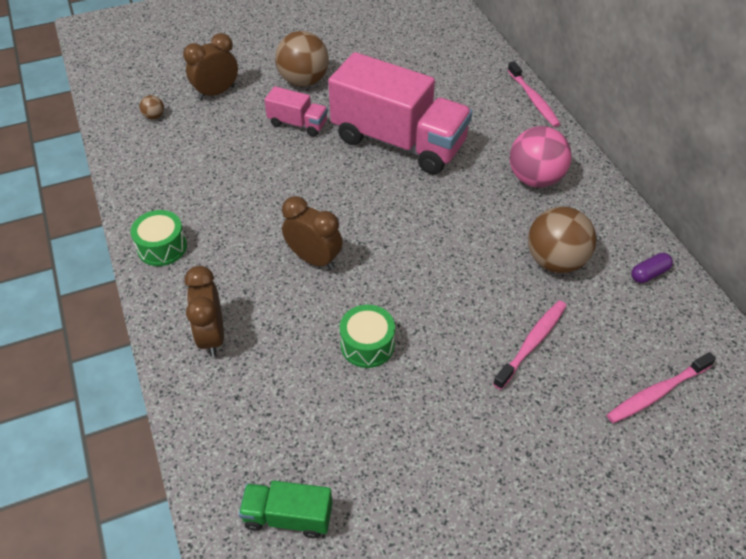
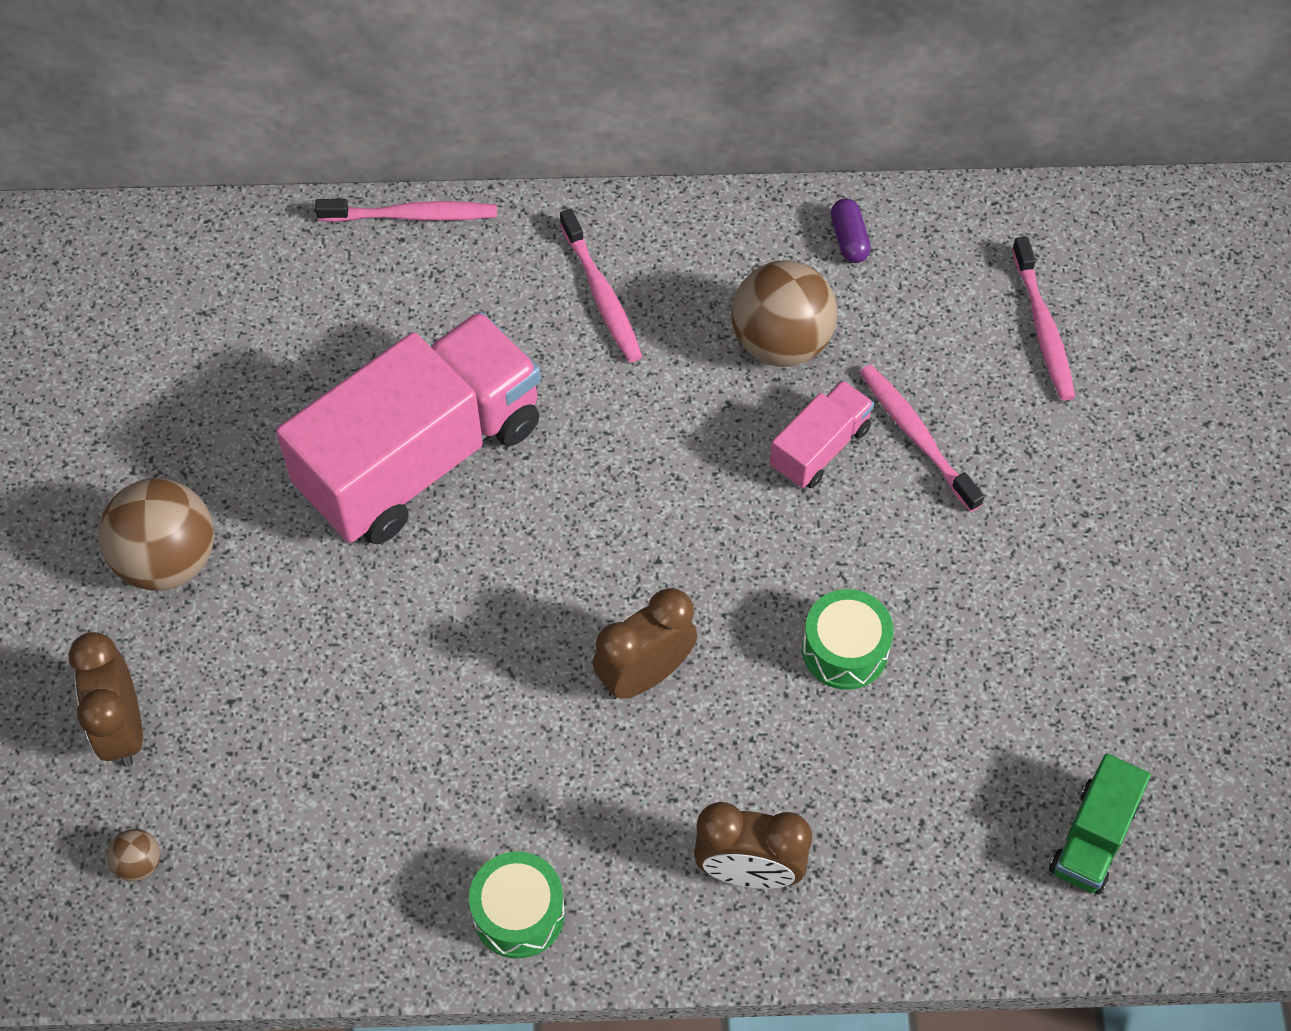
camera: 70 degrees left, 10 degrees up
(298, 124) = (293, 606): pink truck -> pink truck (820, 448)
(535, 179) = (601, 295): pink ball -> pink toothbrush

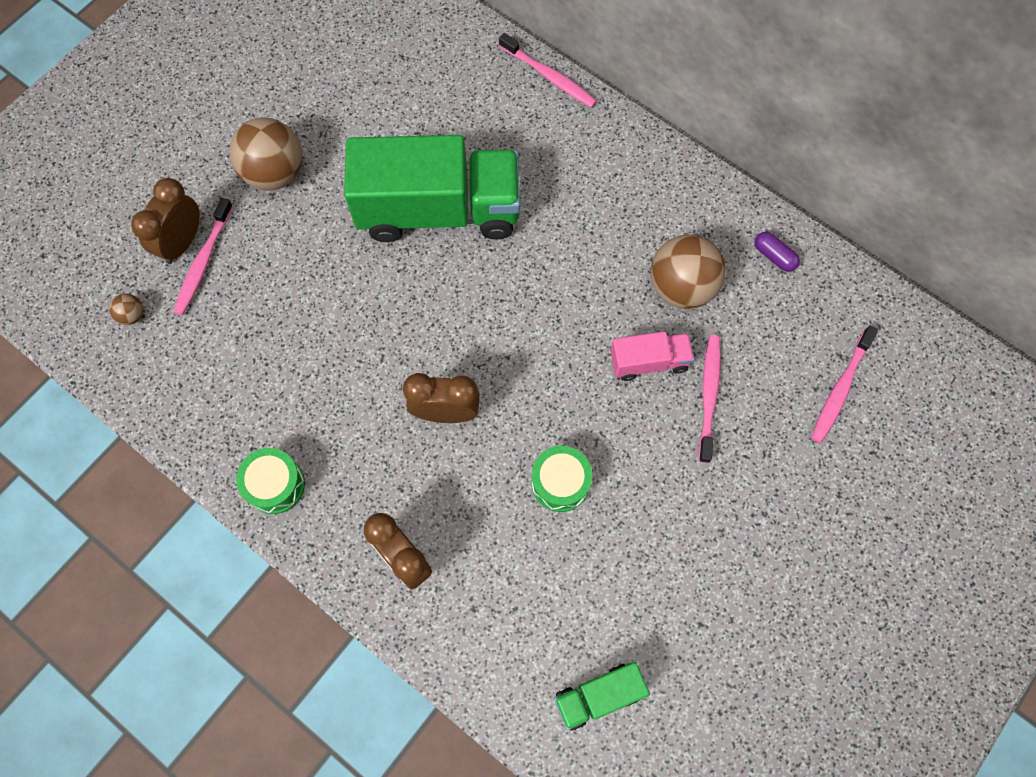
camera: 40 degrees right, 10 degrees up
(421, 457) = (439, 210): pink truck -> green truck
(601, 295) = (609, 190): pink toothbrush -> pink toothbrush (203, 262)
(849, 239) = (774, 256): purple capsule -> purple capsule turned 75 degrees counterclockwise

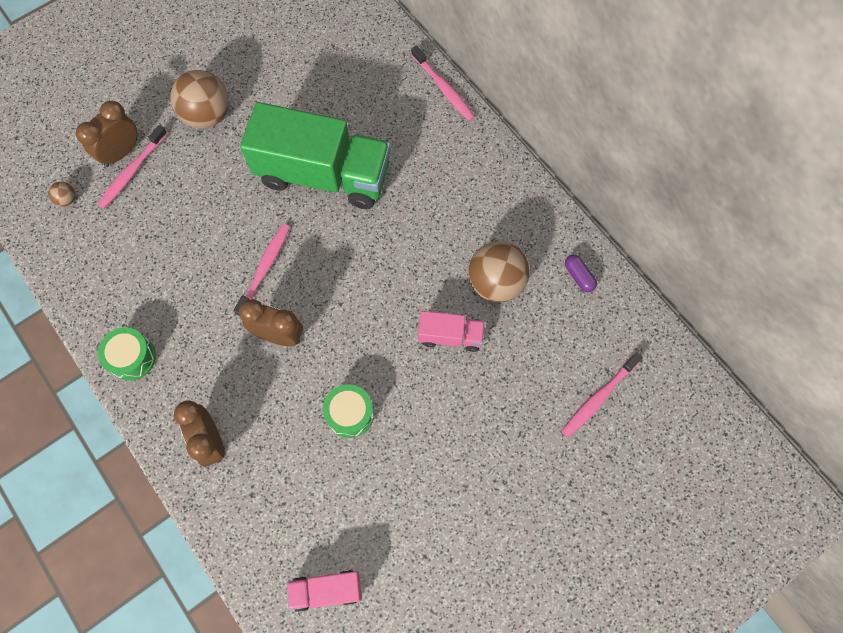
camera: 15 degrees right, 0 degrees up
(598, 696) = (326, 590): green truck -> pink truck
(709, 395) = (490, 375): pink toothbrush -> pink toothbrush (265, 268)

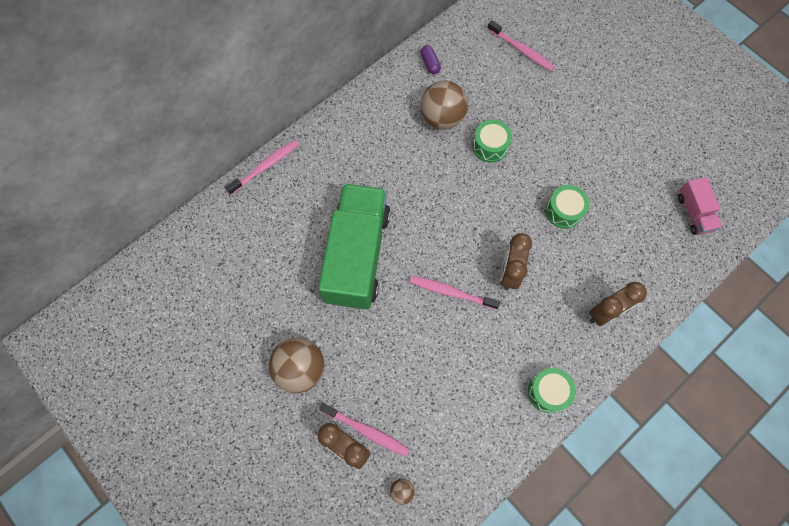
camera: 95 degrees left, 0 degrees up
(450, 336) = (490, 146): pink truck -> green drum
(579, 276) = (430, 63): purple capsule -> purple capsule turned 75 degrees counterclockwise

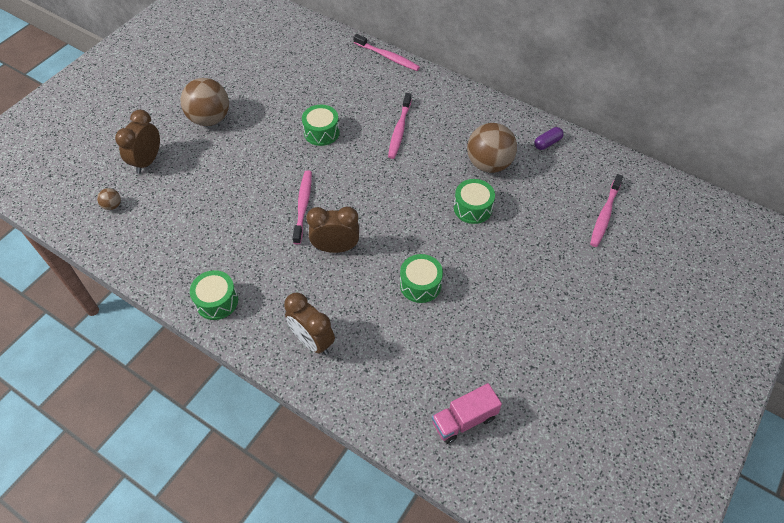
camera: 75 degrees right, 15 degrees down
(357, 256) = (321, 132): green truck -> green drum
(366, 431) = (162, 172): pink toothbrush -> pink toothbrush (399, 130)

